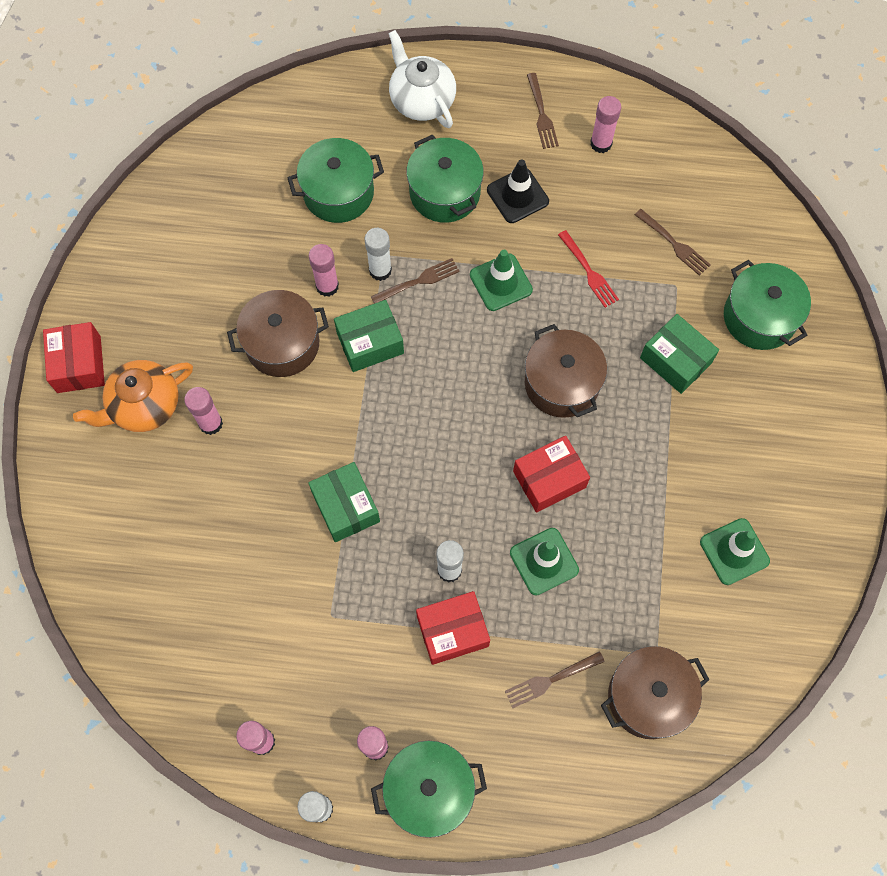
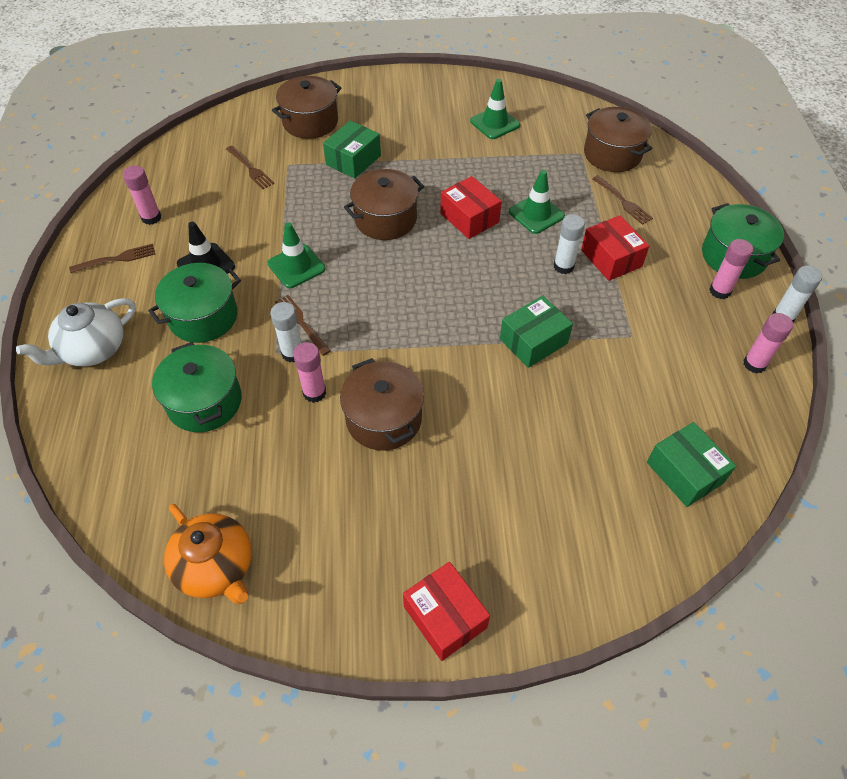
camera: 100 degrees left, 15 degrees down
(79, 364) = (445, 617): red box -> red box turned 75 degrees clockwise
(144, 406) = (479, 532): orange teapot -> orange teapot (216, 567)
(211, 423) = (483, 464): pink glue stick -> none
(370, 343) = (370, 349): green box -> green box (684, 472)
(588, 271) = (279, 214): red fork -> none
(673, 243) = (250, 168): brown fork -> brown fork turned 105 degrees clockwise
(759, 317) = (310, 122): green pot -> brown pot

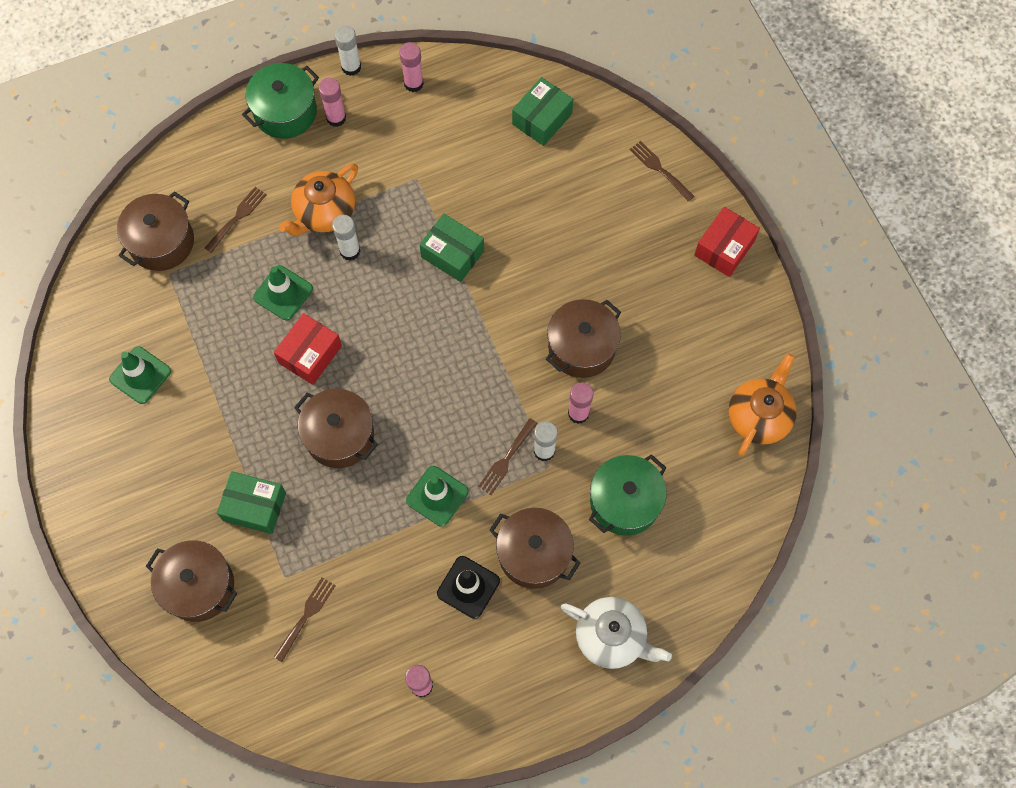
camera: 110 degrees left, 15 degrees up
(116, 259) = (493, 687): brown fork -> brown fork (660, 170)
(203, 317) = (534, 554): green pot -> brown pot
(611, 258) = (324, 213): red box -> orange teapot

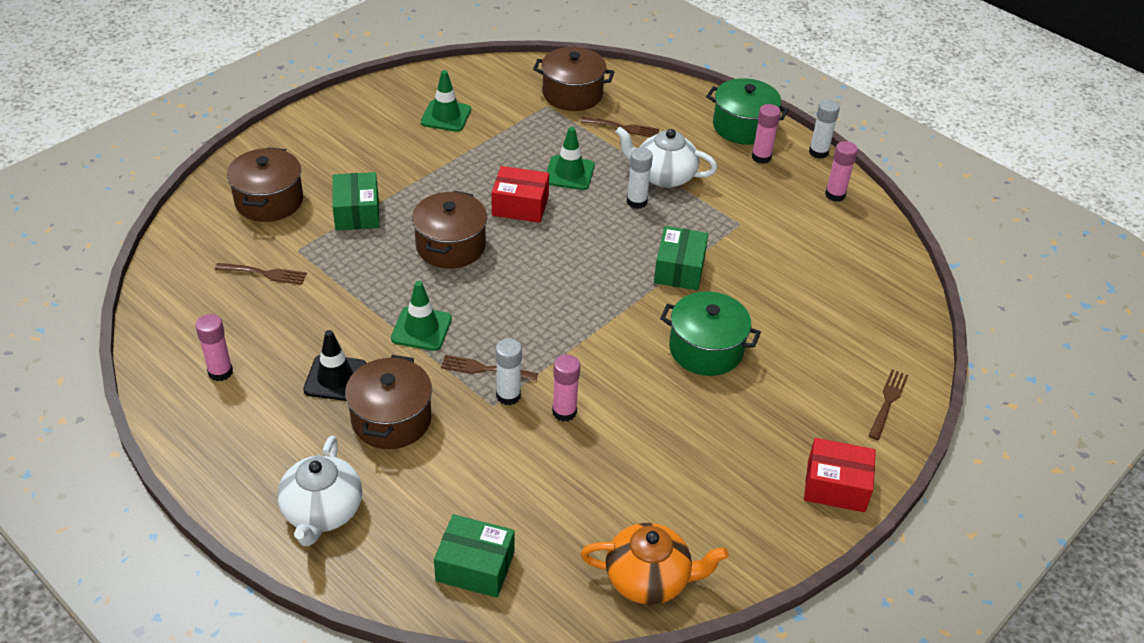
camera: 65 degrees right, 25 degrees down
(324, 213) = (663, 176): orange teapot -> white teapot
(542, 119) = (871, 292): green box -> green box (475, 566)
(581, 347) = (640, 394): brown pot -> none
(625, 501) = (483, 480): green pot -> green pot (706, 349)

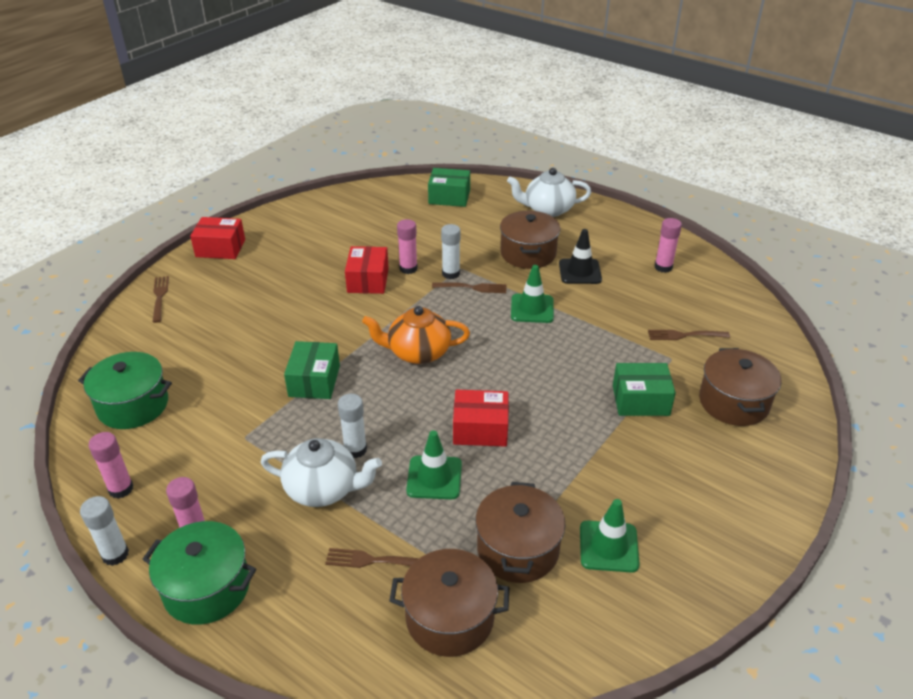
camera: 175 degrees right, 5 degrees down
(322, 512) = (548, 209): white teapot -> white teapot turned 90 degrees counterclockwise
(357, 213) = (640, 400): green box -> green box turned 75 degrees counterclockwise
(450, 246) = (535, 378): brown pot -> brown pot (518, 549)
(620, 398) = (368, 280): none -> red box
(649, 579) = (348, 201): orange teapot -> orange teapot (418, 352)
(706, 349) = (298, 318): green pot -> green pot (133, 405)
(888, 402) = (160, 297): brown fork -> brown fork turned 150 degrees clockwise

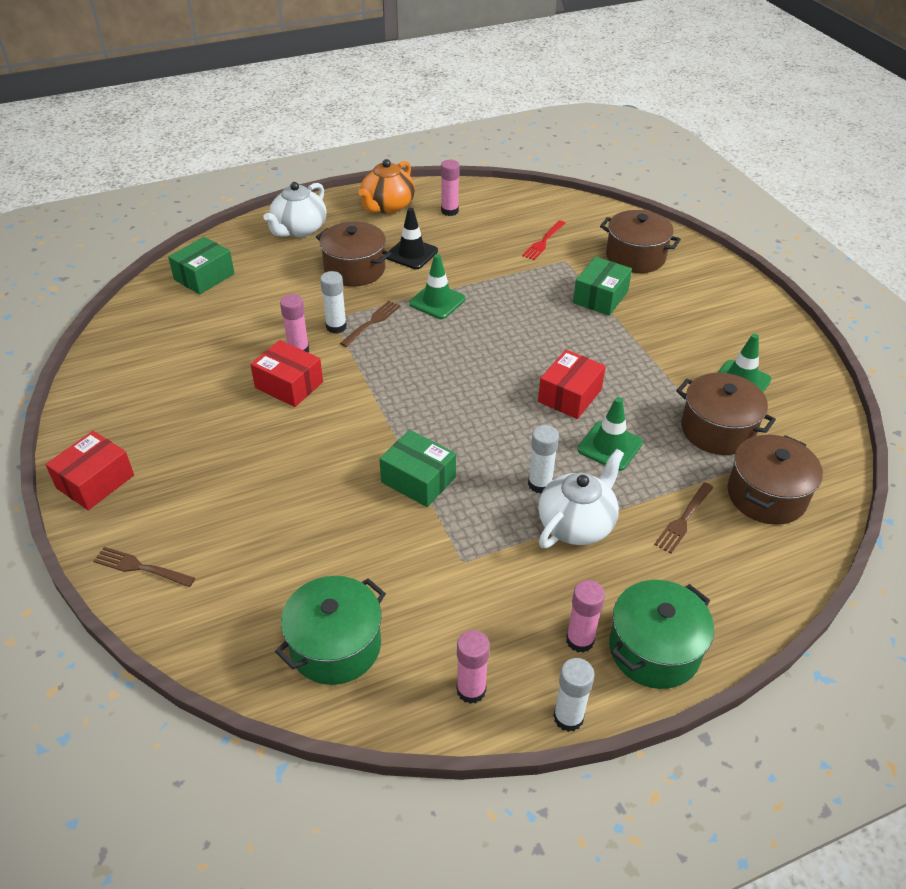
camera: 60 degrees left, 5 degrees up
(418, 352) = (436, 394): orange teapot -> orange teapot (387, 206)
(685, 335) = (543, 241): brown fork -> red fork

